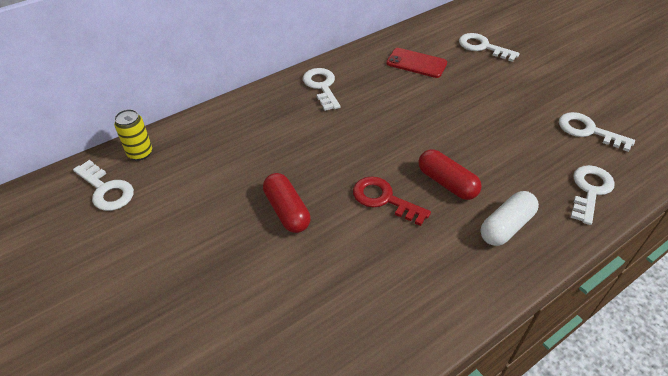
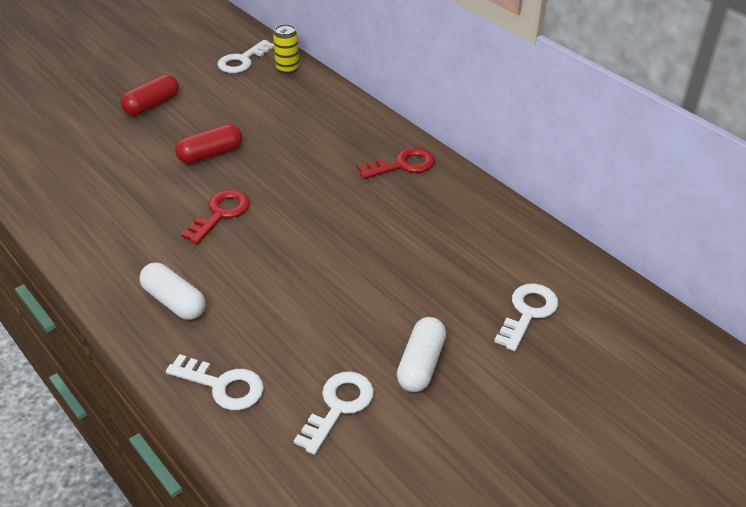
camera: 85 degrees right, 5 degrees down
(321, 86) = (402, 165): white key -> red key
(416, 63) = (468, 242): red phone -> none
(446, 183) = (241, 259): red capsule -> red capsule (152, 105)
(539, 93) = (421, 364): none -> white capsule

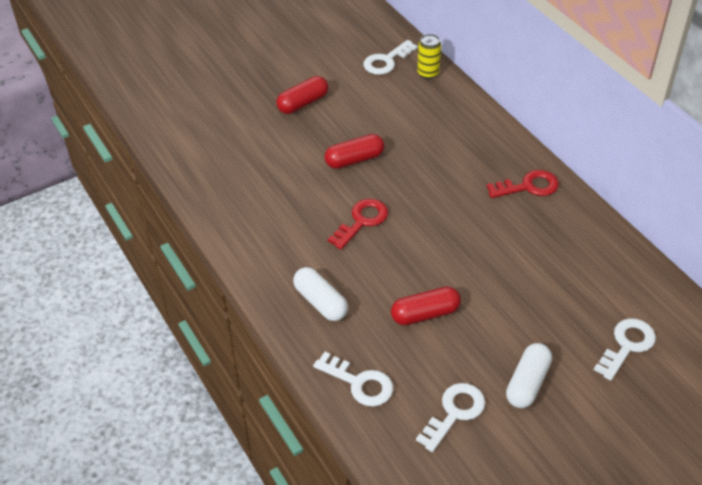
camera: 10 degrees right, 5 degrees up
(297, 302) = (425, 314): none -> red capsule

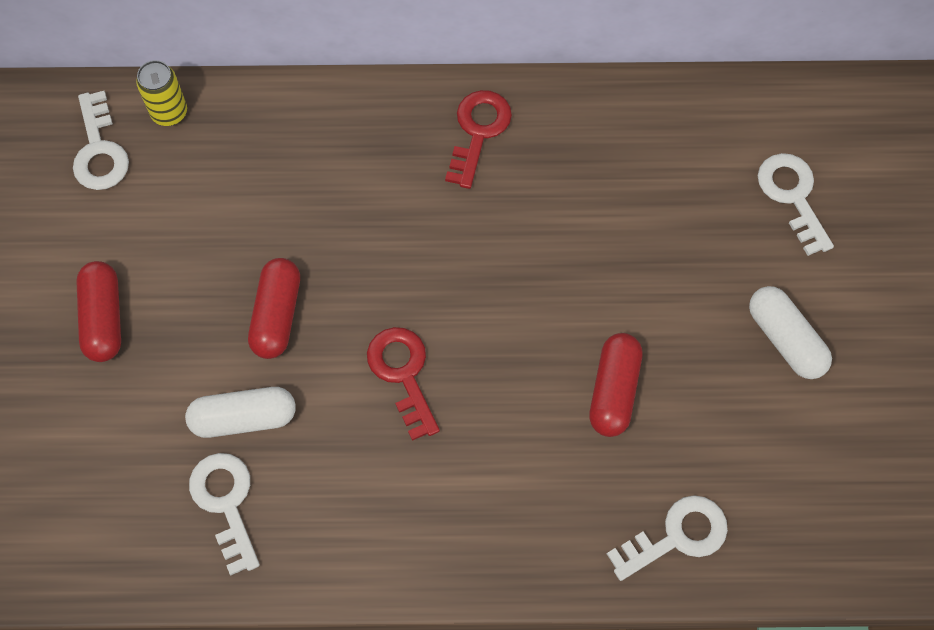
camera: 60 degrees left, 20 degrees up
(320, 302) = (515, 510): white capsule -> white capsule (244, 418)
(454, 413) = (782, 449): white key -> white key (226, 503)

